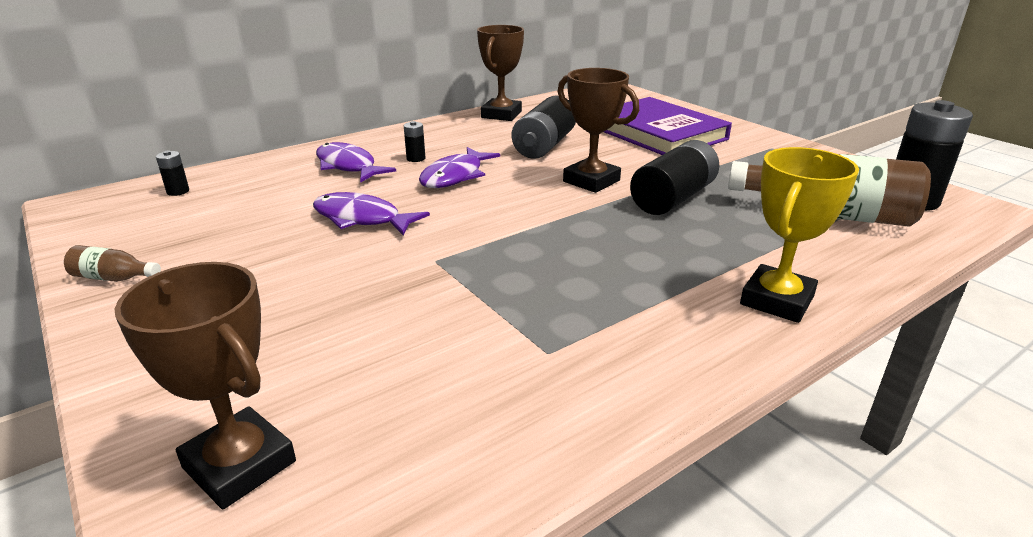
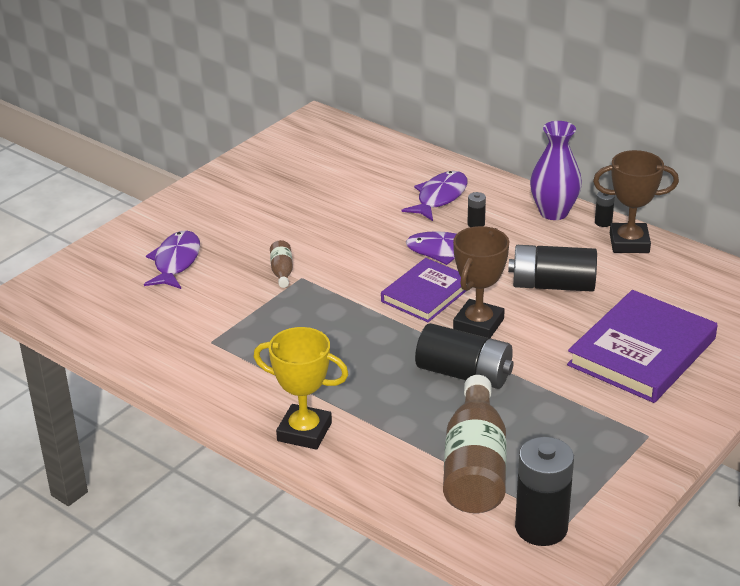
camera: 75 degrees right, 5 degrees up
(113, 278) = (234, 174): brown bottle -> brown bottle (282, 271)
(178, 191) = (354, 145): black battery -> black battery (603, 222)
(240, 464) = (101, 271): brown trophy -> none
(362, 219) = (348, 232): purple fish -> purple fish (176, 262)
(429, 129) = (553, 212): none -> purple vase
(523, 196) = (426, 294): none -> purple book

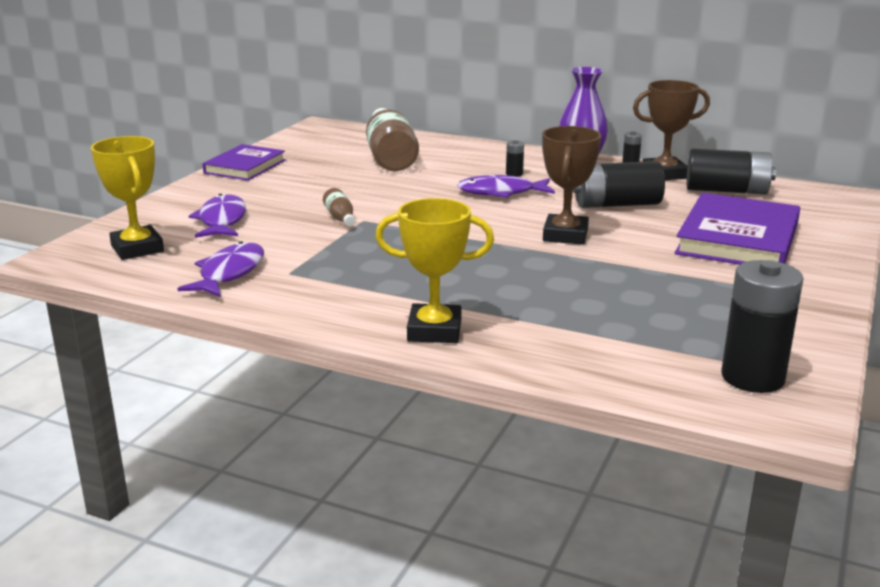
camera: 15 degrees left, 10 degrees down
(93, 291) = (137, 249): none -> yellow trophy
(426, 294) = (498, 220): purple book -> purple book (245, 167)
(439, 197) = (468, 161): purple fish -> purple fish (229, 273)
(464, 374) = (577, 270): black battery -> black battery (727, 190)
(475, 467) = (642, 337): brown bottle -> brown bottle (390, 156)

